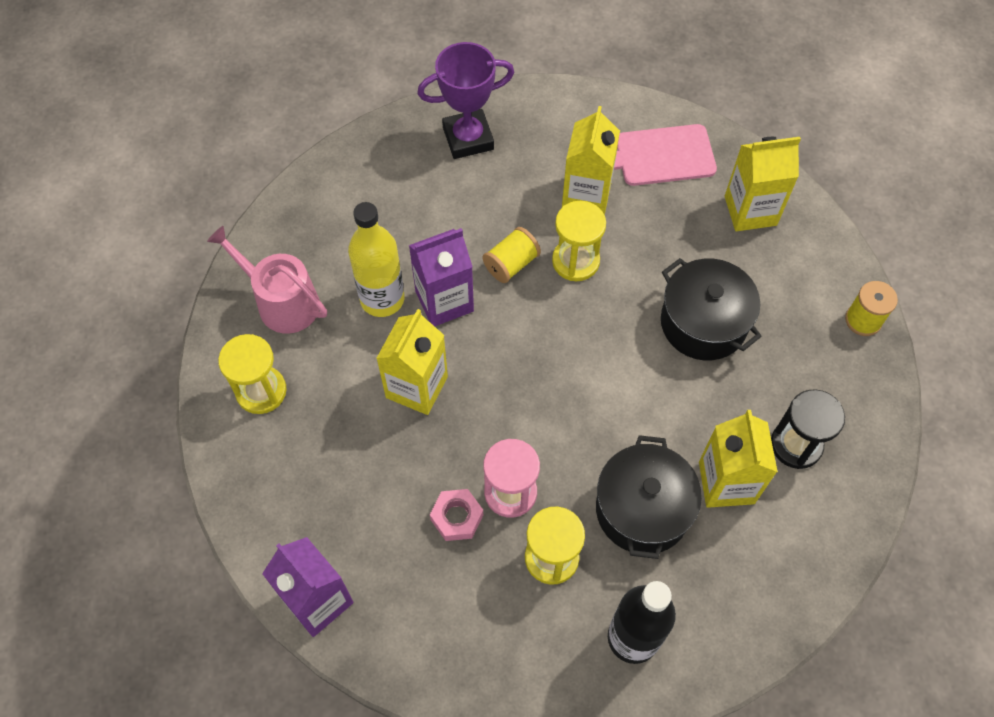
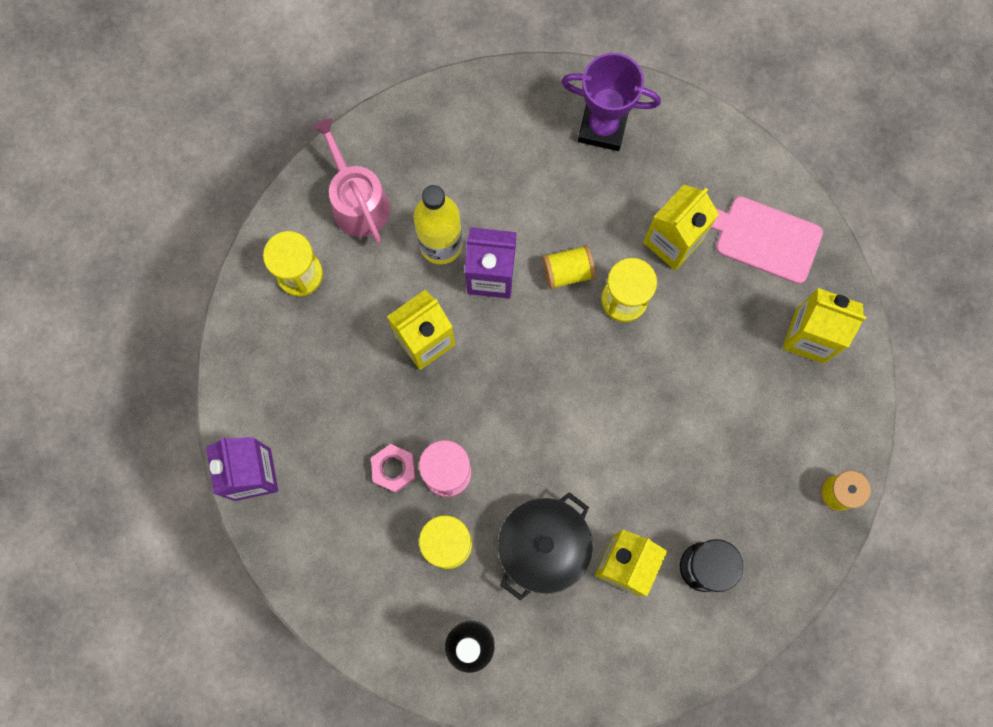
camera: 30 degrees right, 15 degrees up
(703, 323) = (697, 417): black pot -> none

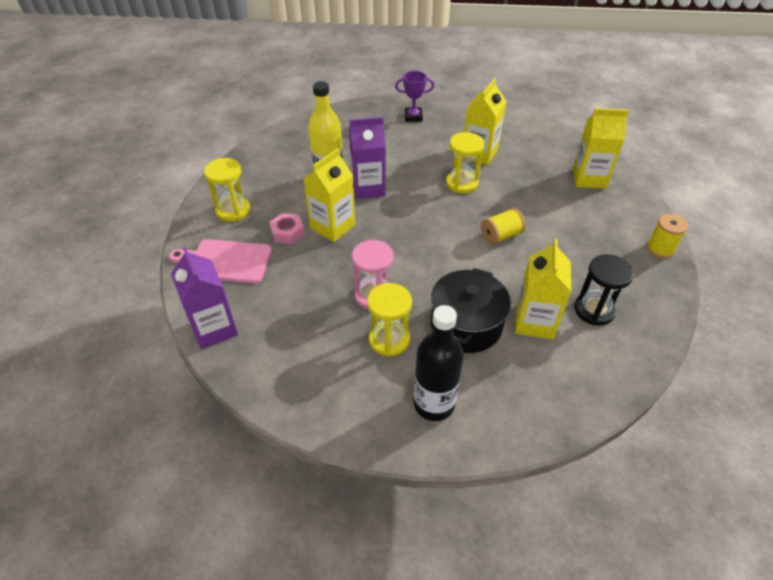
camera: 15 degrees left, 30 degrees down
(357, 202) = (266, 171): pink watering can -> none
(394, 469) = (330, 301): pink nut -> pink nut (287, 232)
(567, 272) = (418, 177): yellow spool -> yellow spool (501, 235)
(602, 127) = (413, 117): purple trophy -> purple trophy, size x0.64
(763, 238) = (534, 143): pink cutting board -> pink cutting board (226, 261)

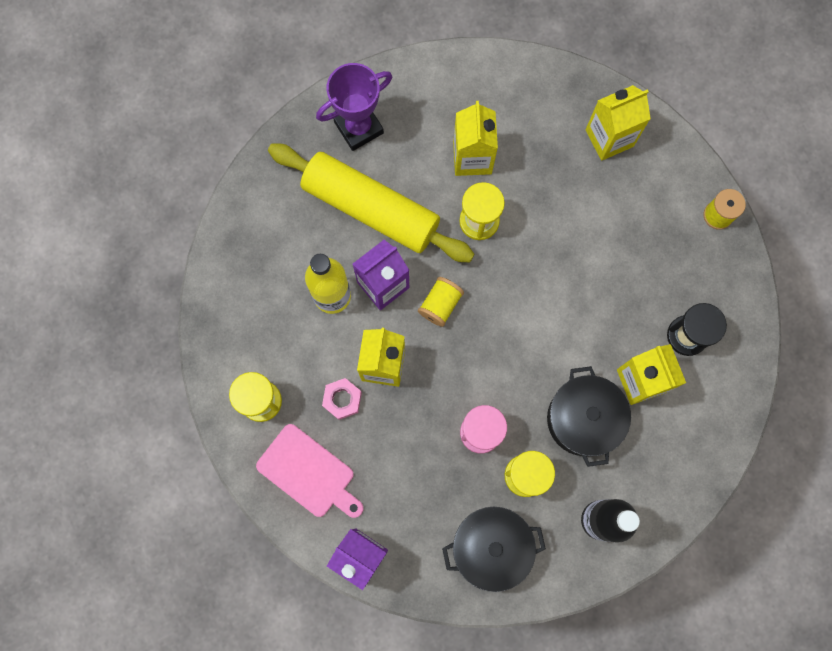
camera: 30 degrees left, 30 degrees up
(226, 261) = (309, 473): pink cutting board -> pink cutting board turned 120 degrees counterclockwise
(322, 375) = (491, 547): none -> black pot
(390, 152) = (370, 209): none -> yellow rolling pin
(413, 117) = (359, 127): purple trophy -> purple trophy, size x1.57
(501, 235) = (559, 282): yellow spool -> yellow spool (440, 304)

